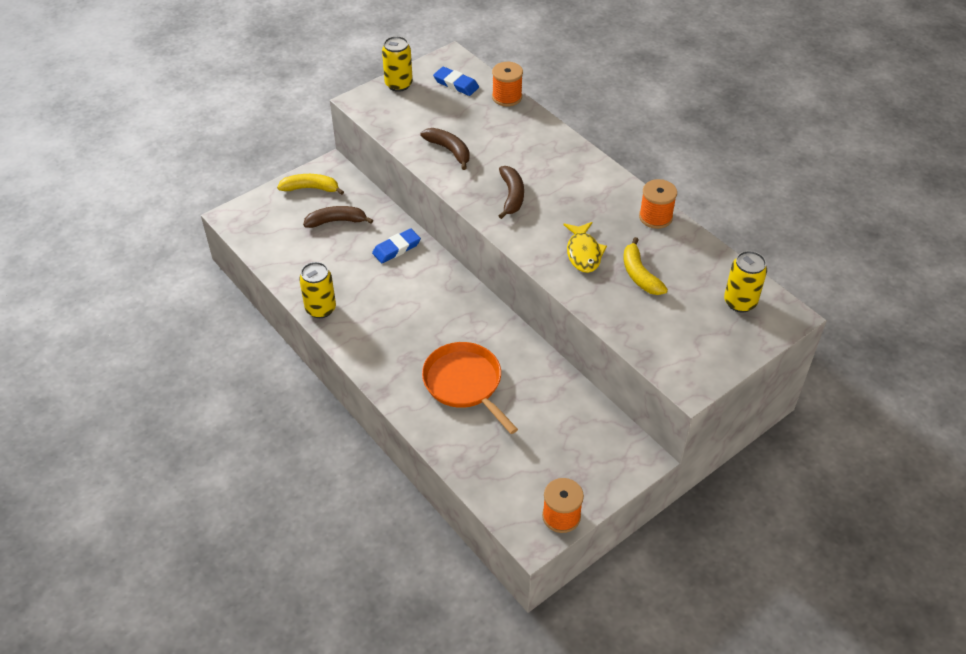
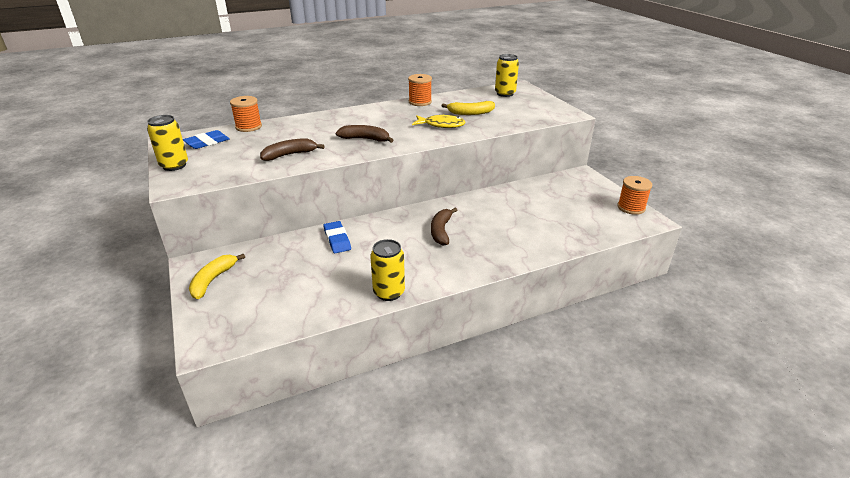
camera: 75 degrees left, 15 degrees down
(336, 221) = (275, 269): brown banana -> brown banana (441, 231)
(464, 383) = (505, 227): orange pan -> none

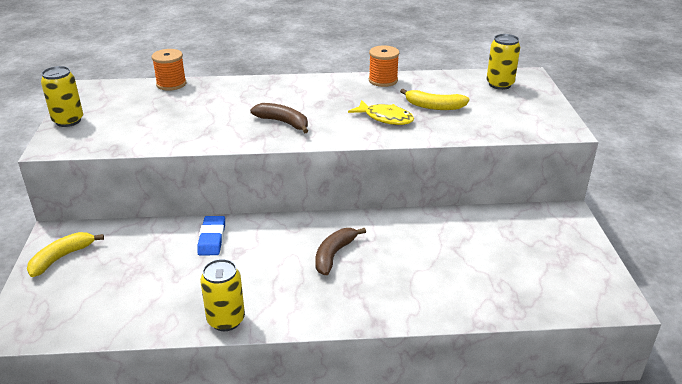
camera: 20 degrees right, 0 degrees up
(207, 142) = (117, 97): blue eraser -> none
(289, 155) = (188, 129): brown banana -> none
(631, 207) = (604, 277): orange spool -> none

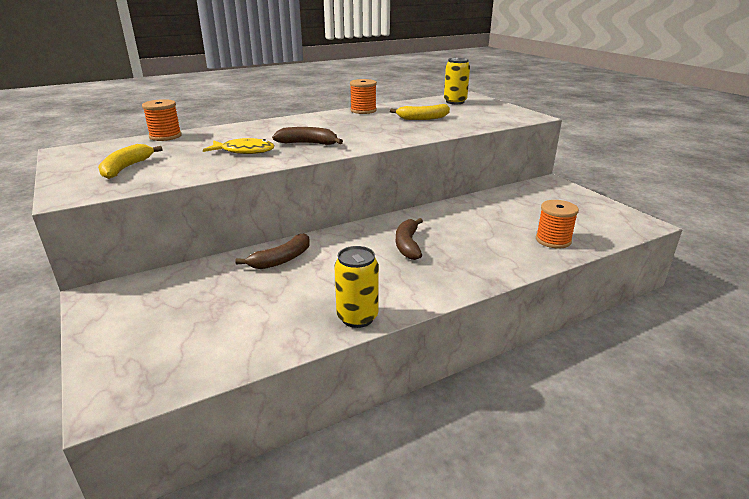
camera: 25 degrees left, 5 degrees down
(61, 258) = (121, 315): yellow banana -> yellow banana (126, 168)
(68, 121) = (70, 175): yellow can -> none
(212, 238) = (281, 259): blue eraser -> brown banana
(385, 118) = (393, 129): yellow fish -> yellow fish (244, 151)
(486, 293) = (553, 240): none -> orange spool

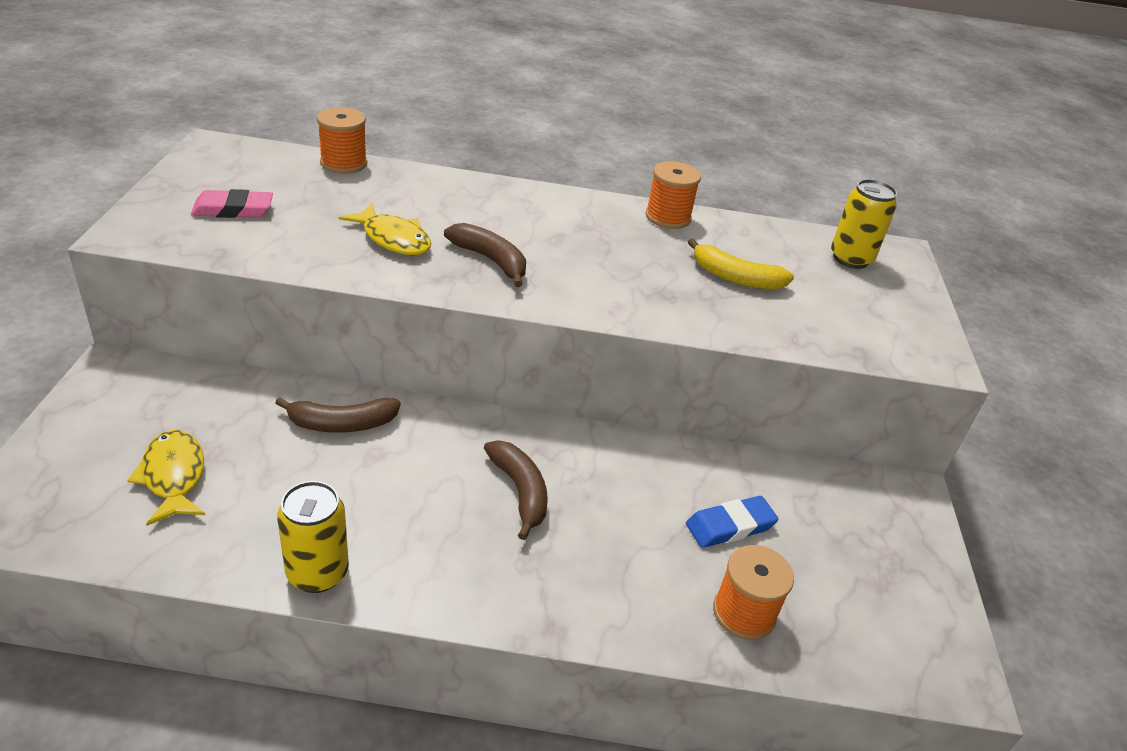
camera: 30 degrees right, 10 degrees up
(126, 168) = (233, 209): yellow banana -> pink eraser
(212, 321) = (173, 476): none -> yellow fish
(408, 245) = (520, 491): brown banana -> brown banana turned 120 degrees clockwise
(507, 218) = (730, 526): none -> blue eraser

